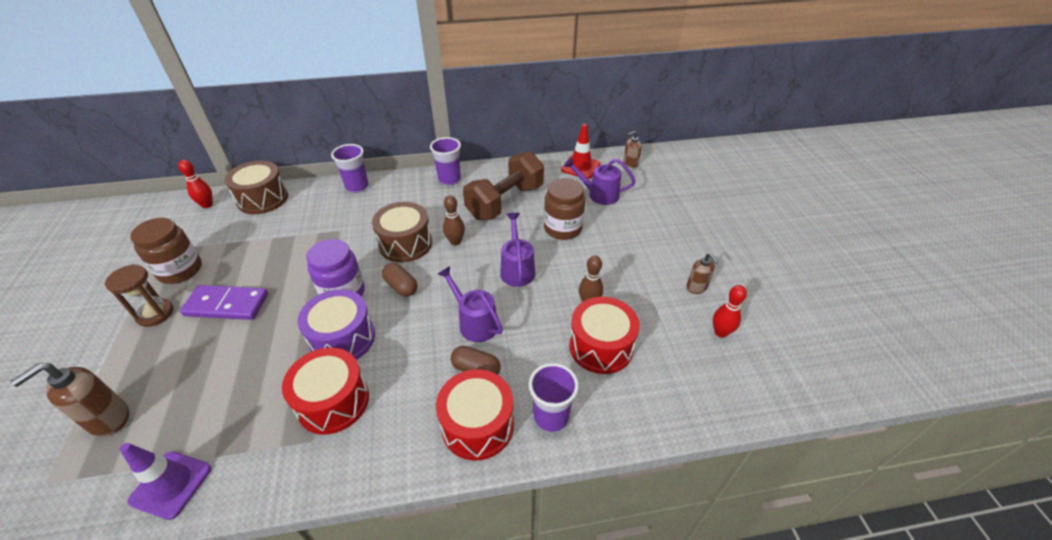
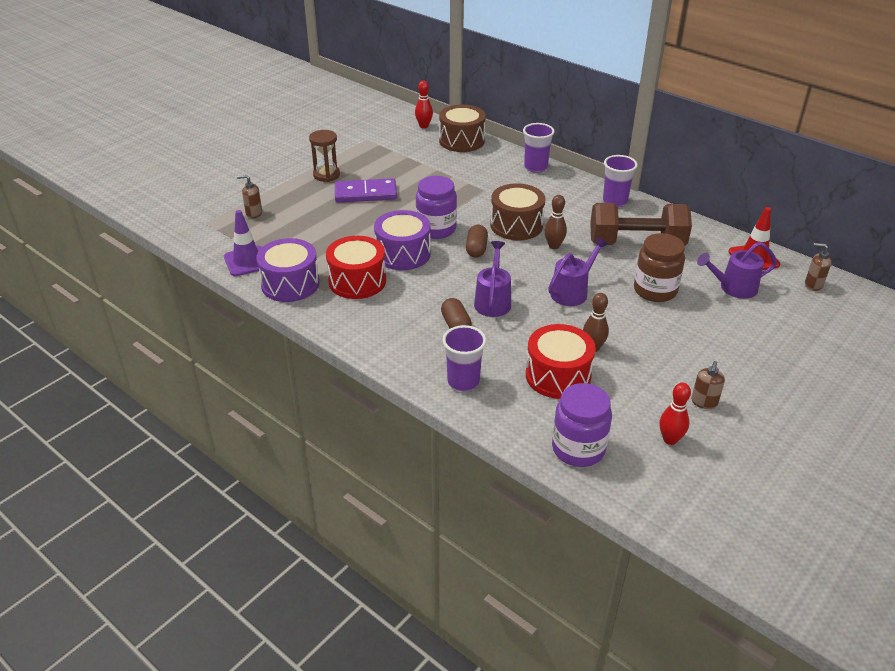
camera: 50 degrees right, 5 degrees down
(109, 419) = (253, 213): brown soap dispenser -> brown soap dispenser, size x0.61
(180, 270) = (364, 158): brown jar -> none
(227, 305) = (365, 193): purple domino -> purple domino turned 60 degrees counterclockwise
(262, 466) = (290, 284): none -> purple drum
(477, 425) = (415, 351): red drum -> none
(599, 194) = (733, 288): purple watering can -> purple watering can turned 75 degrees counterclockwise
(693, 395) = (578, 449): none -> purple jar

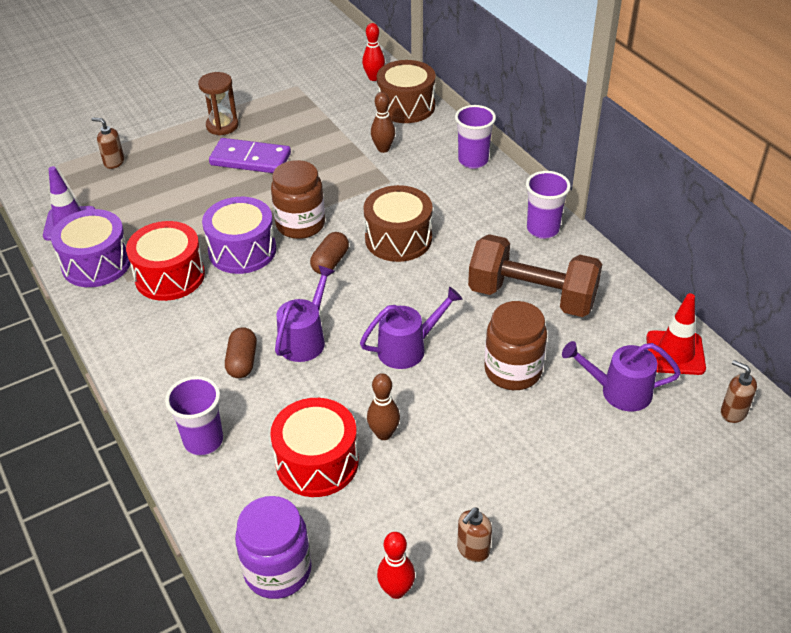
camera: 20 degrees right, 5 degrees up
(436, 229) = (300, 224): purple jar -> brown jar
(554, 246) = (426, 278): brown bowling pin -> brown bowling pin (383, 149)

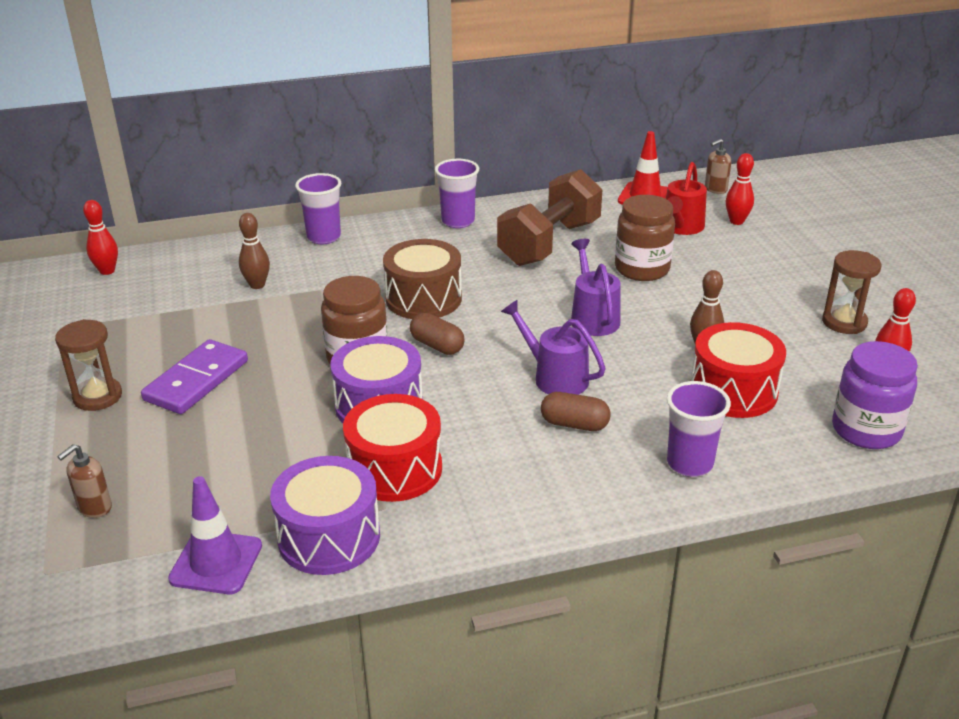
camera: 75 degrees left, 10 degrees down
(406, 106) = (188, 259): brown drum -> none
(473, 550) = (844, 322): brown soap dispenser -> brown hourglass
(618, 391) = (681, 227): purple watering can -> red watering can
(660, 439) = (736, 221): none -> red bowling pin

